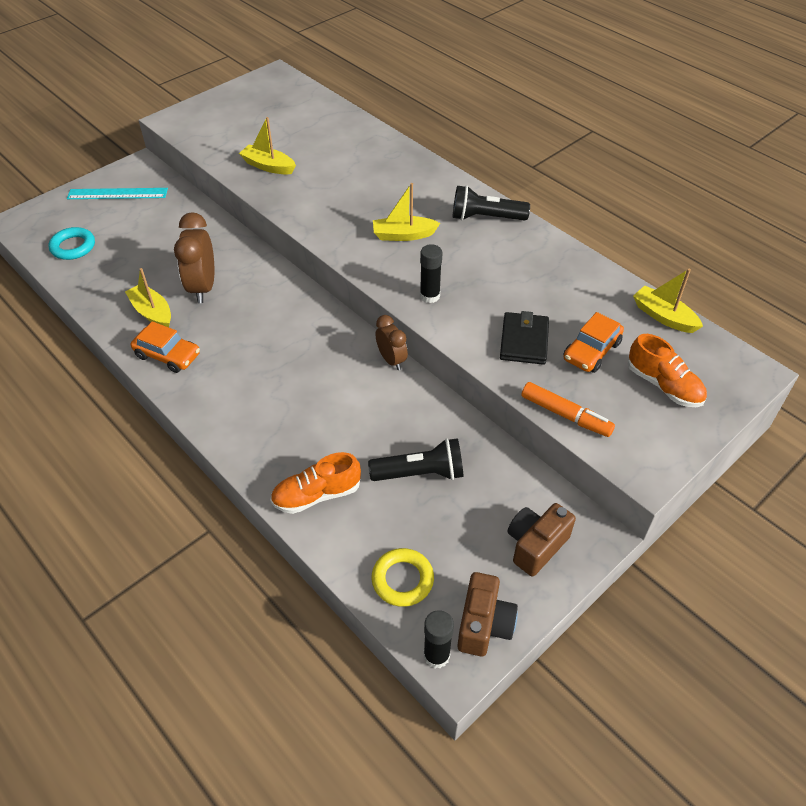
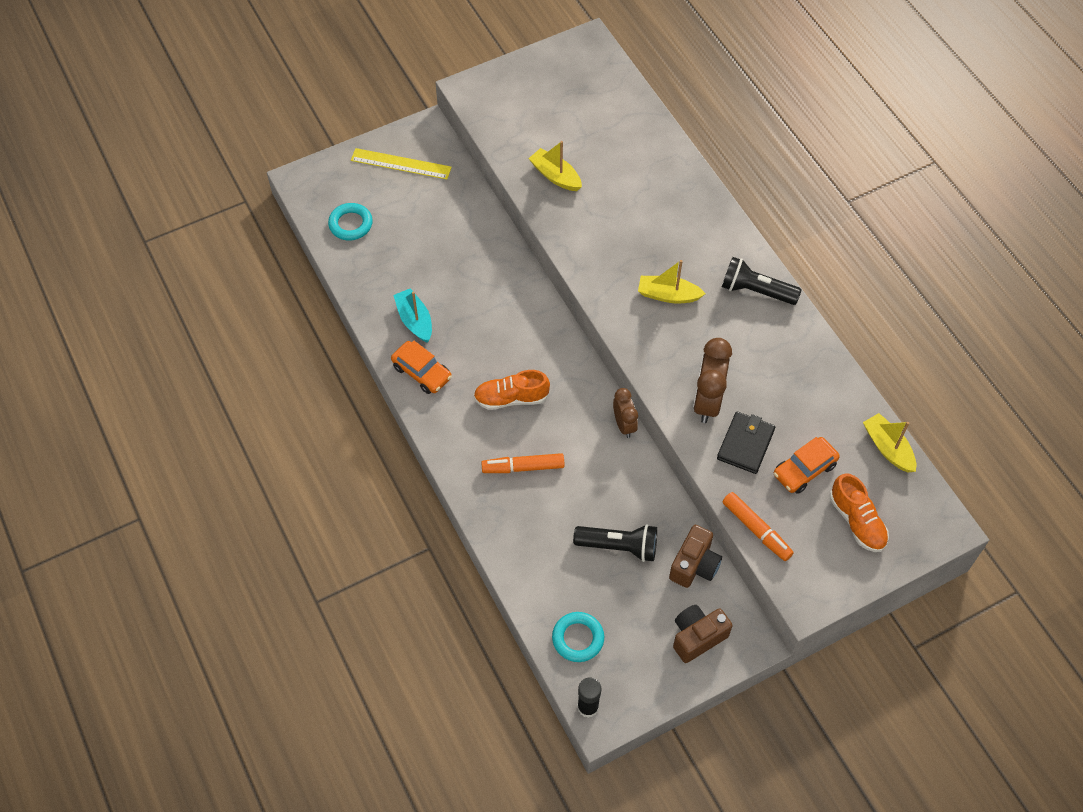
camera: 15 degrees right, 10 degrees up
(117, 193) = (401, 164): turquoise ruler -> yellow ruler
(152, 312) = (415, 320): yellow boat -> turquoise boat
(203, 287) = (466, 301): brown clock -> brown clock (707, 401)
(295, 419) = (523, 467): none -> orange marker
(316, 495) = (525, 545): orange shoe -> orange shoe (511, 398)
(402, 580) = (578, 638): yellow ring -> turquoise ring
(429, 296) = (673, 373): black glue stick -> none
(484, 625) = (633, 692): brown camera -> brown camera (694, 565)

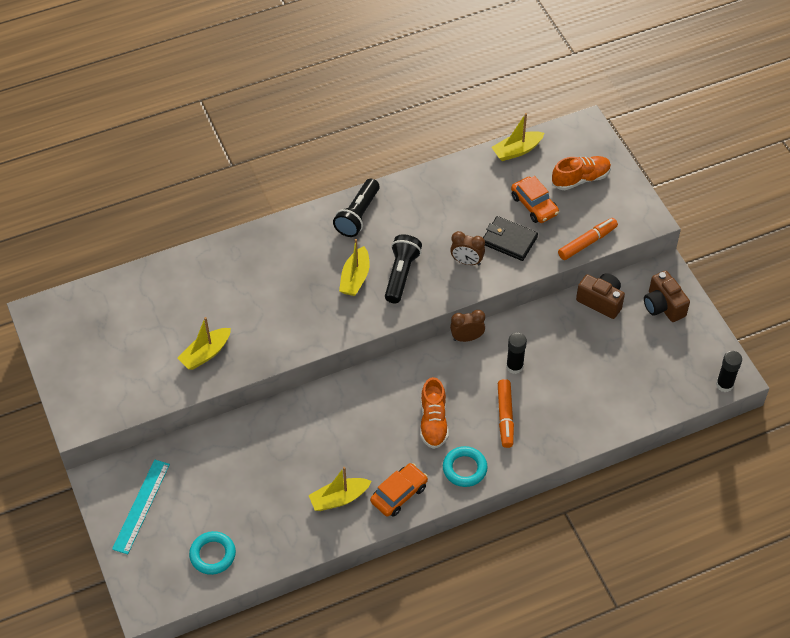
camera: 85 degrees left, 5 degrees down
(401, 164) = (141, 506): yellow ruler -> turquoise ruler
(415, 320) = (339, 498): turquoise boat -> yellow boat
(578, 638) = (666, 387): turquoise ring -> turquoise ring (464, 468)
(590, 474) = (514, 366): none -> black glue stick
(619, 546) = (583, 352): black flashlight -> black flashlight (401, 274)
(707, 401) = (467, 261): brown clock -> brown clock, size x0.61

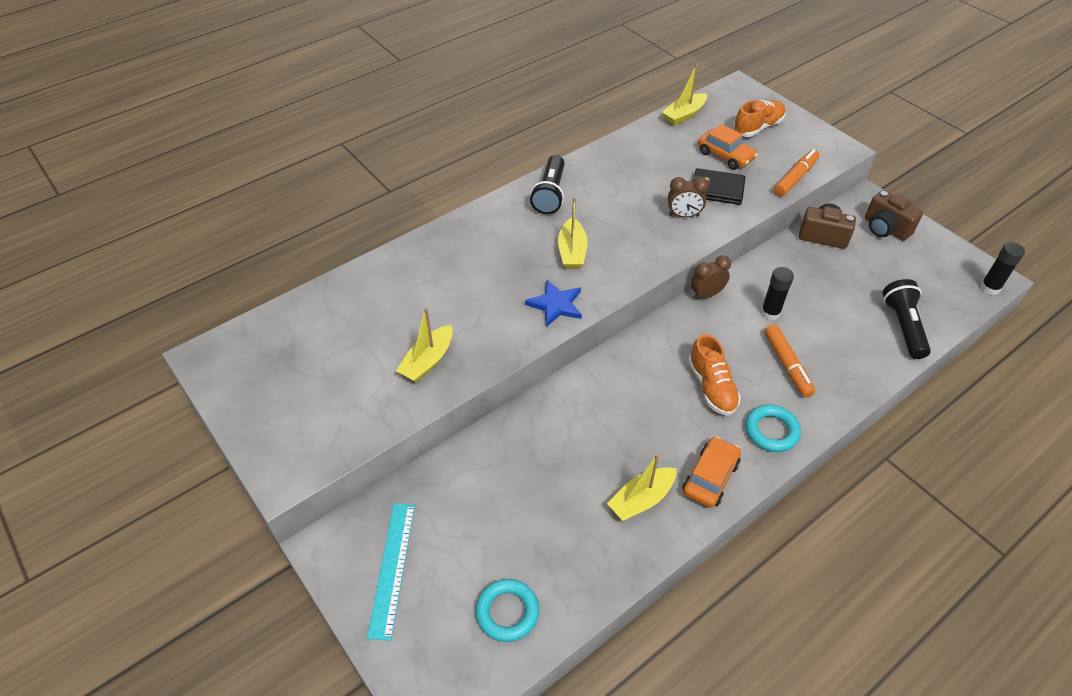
camera: 15 degrees left, 5 degrees down
(323, 325) = (556, 305): none -> blue star
(401, 274) = (620, 239): black flashlight -> black flashlight (903, 327)

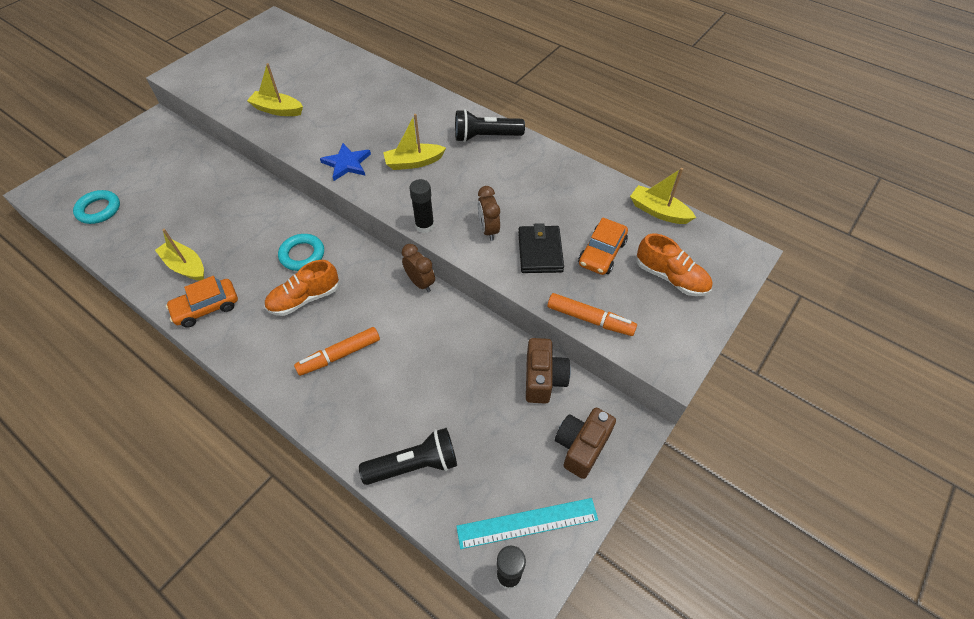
camera: 75 degrees right, 5 degrees up
(392, 568) = (137, 151): turquoise ruler -> turquoise ruler (527, 522)
(710, 477) = (206, 307): orange car -> orange car turned 135 degrees clockwise
(770, 313) = (408, 336): black glue stick -> black glue stick (424, 226)
(771, 431) = (258, 348): turquoise ring -> turquoise ring (302, 255)

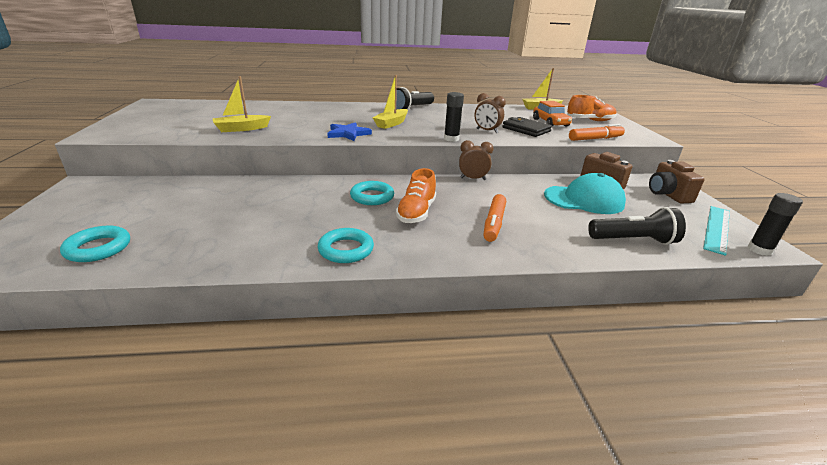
camera: 45 degrees left, 25 degrees down
(186, 266) = (278, 239): yellow boat -> none
(206, 307) = (346, 249): orange car -> turquoise ring
(414, 465) = (633, 240): black flashlight -> black flashlight turned 60 degrees clockwise
(472, 386) = (584, 200): none -> turquoise cap

